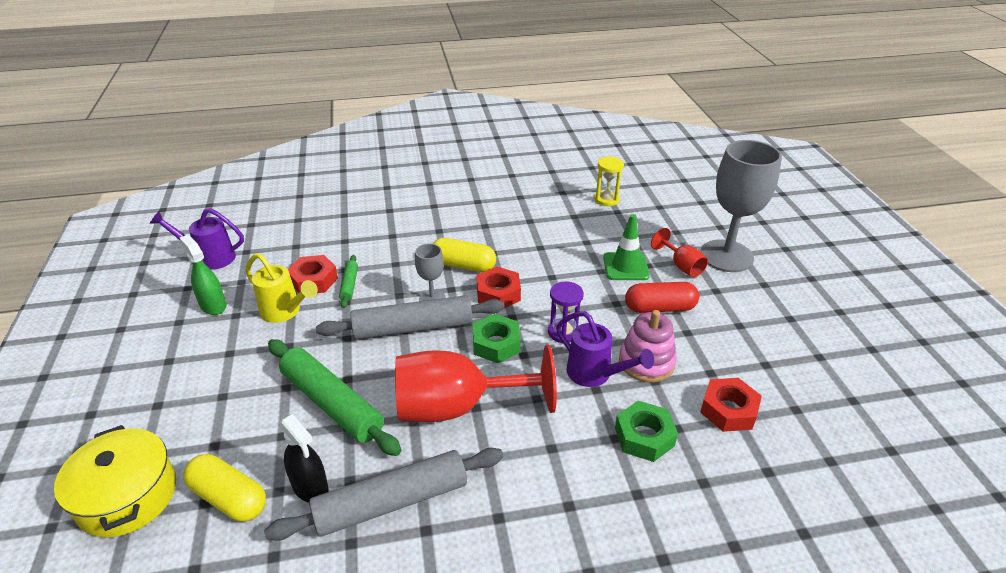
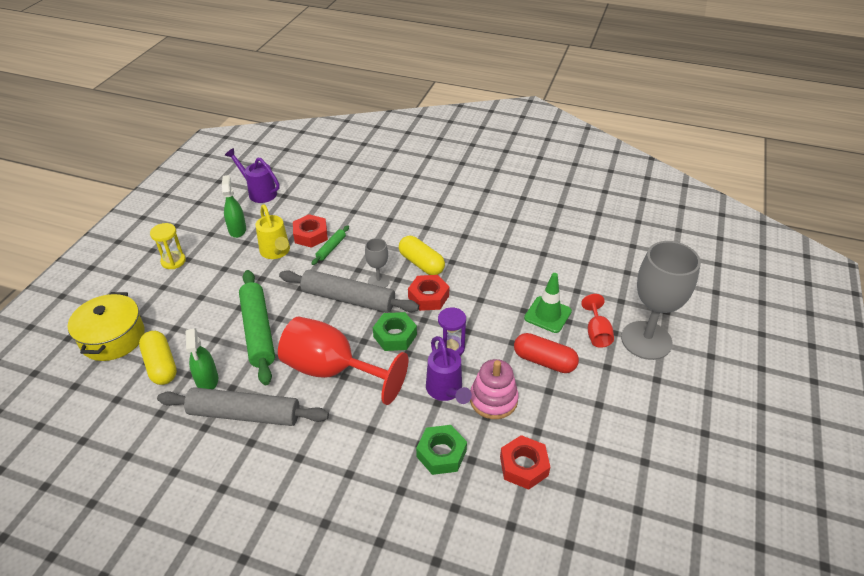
camera: 30 degrees right, 5 degrees up
(310, 487) = (207, 380): black spray bottle -> green spray bottle
(606, 199) = (585, 248): yellow hourglass -> yellow hourglass (173, 261)

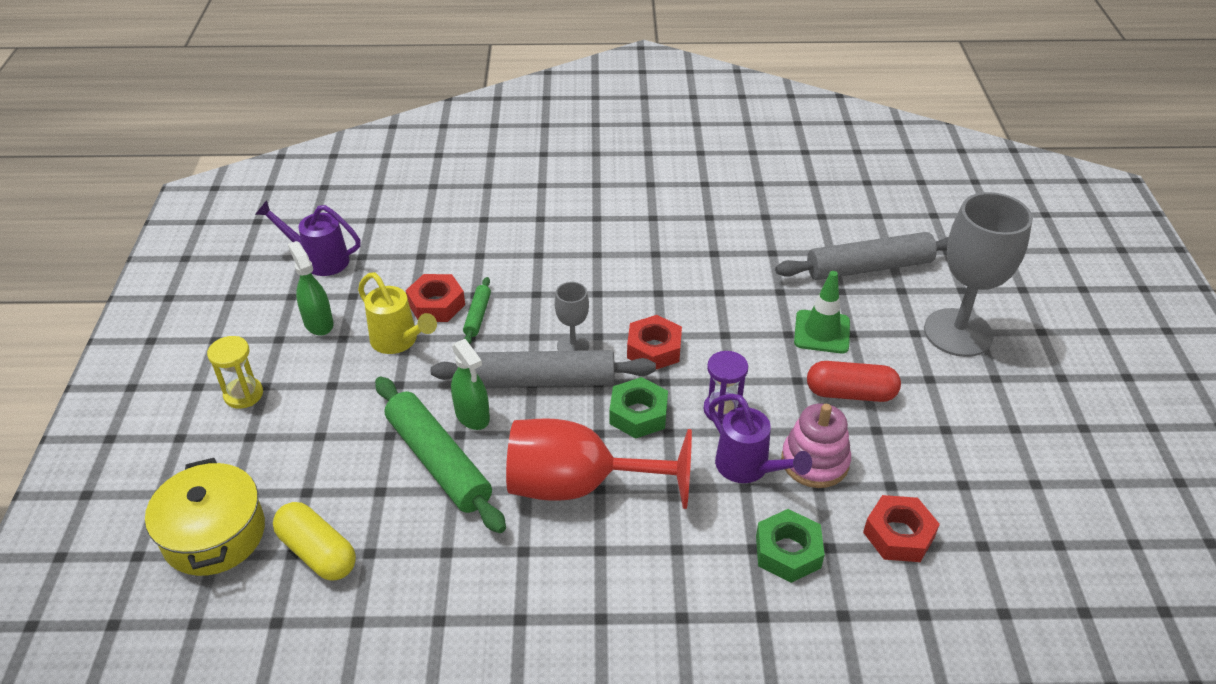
camera: 20 degrees left, 0 degrees up
(207, 380) = (403, 553): green spray bottle -> green spray bottle (472, 415)
(244, 414) = (488, 583): grey rolling pin -> grey rolling pin (868, 267)
(421, 263) = (618, 306): yellow capsule -> none
(596, 333) = (894, 339): red goblet -> none

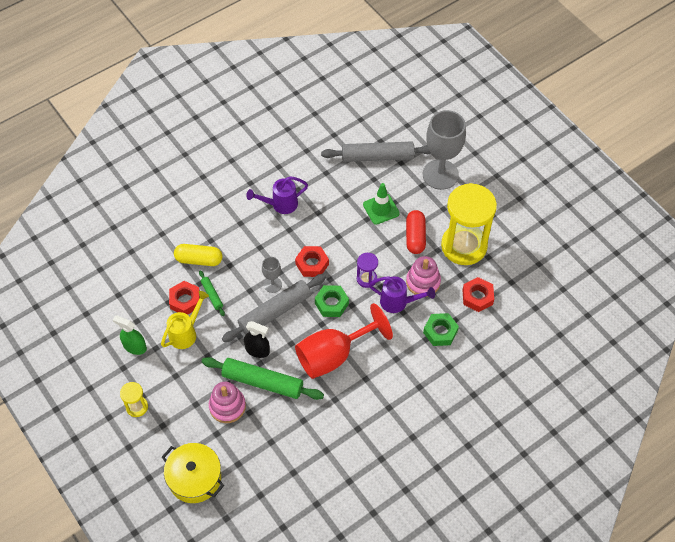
camera: 35 degrees left, 15 degrees up
(317, 552) = (248, 456): yellow capsule -> yellow capsule (199, 260)
(319, 260) = (97, 310): purple watering can -> purple watering can (280, 204)
(358, 464) = (227, 406): none -> pink stacking toy
(399, 342) = (186, 333): yellow watering can -> yellow watering can turned 60 degrees counterclockwise
(472, 415) = (257, 350): green spray bottle -> black spray bottle
(850, 393) = (415, 237): red capsule -> red capsule turned 60 degrees counterclockwise
(868, 267) = (377, 157): grey rolling pin -> grey rolling pin turned 45 degrees clockwise
(928, 447) = (464, 246): none -> yellow hourglass

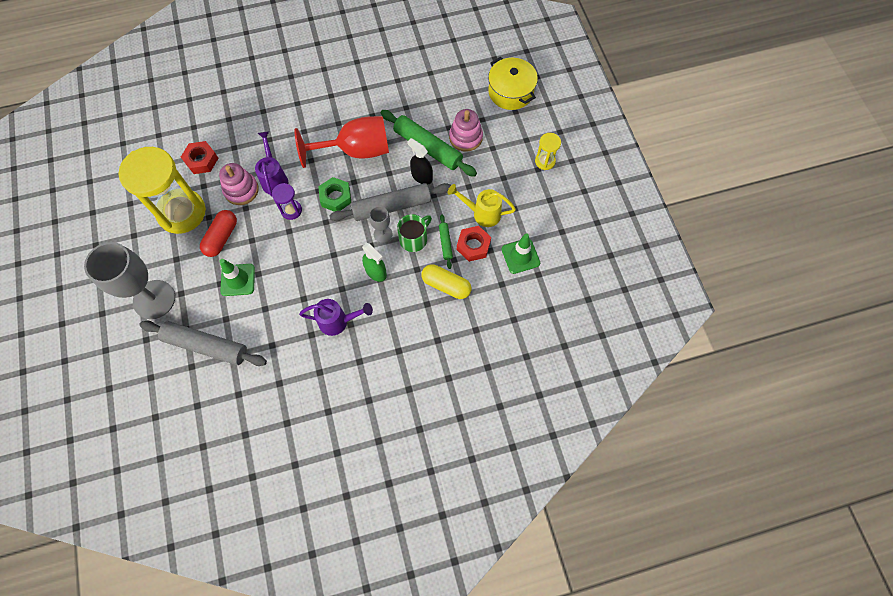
camera: 160 degrees left, 10 degrees up
(135, 347) = (534, 215): green spray bottle -> green spray bottle (376, 272)
(138, 305) = (520, 256): none -> green traffic cone
(186, 333) = (482, 213): yellow watering can -> yellow watering can turned 45 degrees clockwise
(242, 289) = (414, 239): none -> green mug
(312, 264) = (336, 243): red nut -> none
(398, 302) = (274, 178): purple watering can -> purple watering can turned 45 degrees clockwise
(440, 332) = (253, 141): green nut -> none

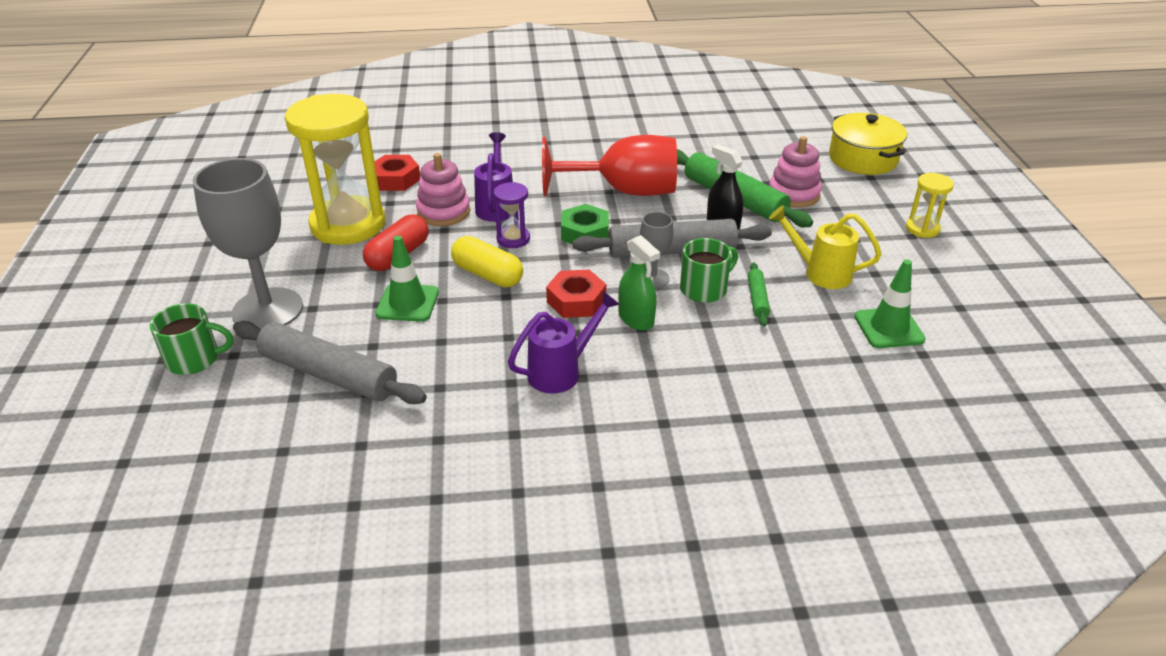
camera: 10 degrees right, 30 degrees down
(124, 347) = (194, 359): none -> green mug
(338, 321) = (561, 371): purple watering can -> purple watering can turned 45 degrees counterclockwise
(446, 285) = (756, 349): yellow capsule -> yellow capsule (487, 275)
(473, 246) = (805, 307): red nut -> red nut (576, 301)

